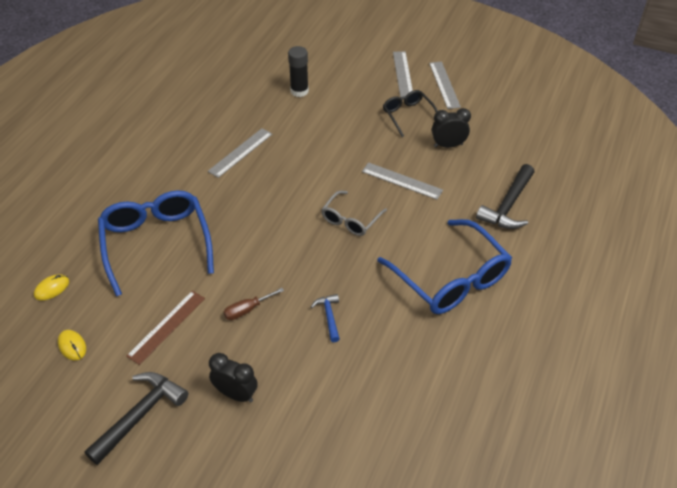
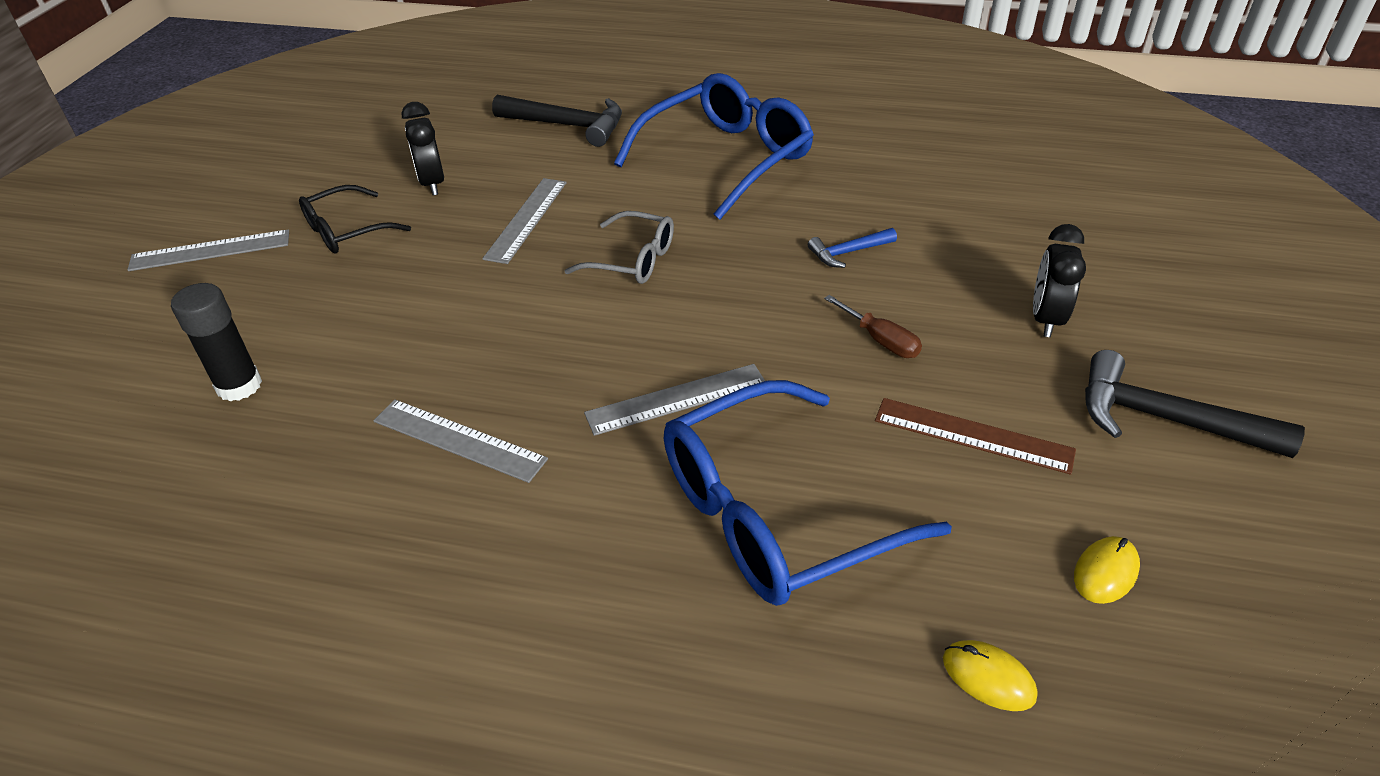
camera: 100 degrees left, 5 degrees down
(444, 85) = (258, 201): grey ruler -> grey ruler (676, 399)

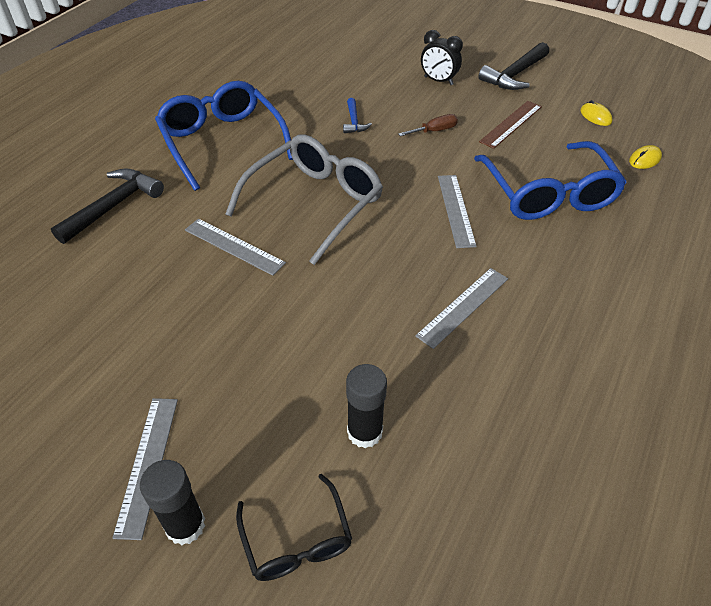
camera: 75 degrees left, 5 degrees up
(138, 291) = (185, 525): none -> black glue stick
(346, 231) = (180, 356): black glasses -> black glasses (297, 540)
(432, 183) = (143, 295): black clock -> none
(632, 260) = (314, 203): grey glasses -> grey glasses, size x1.85

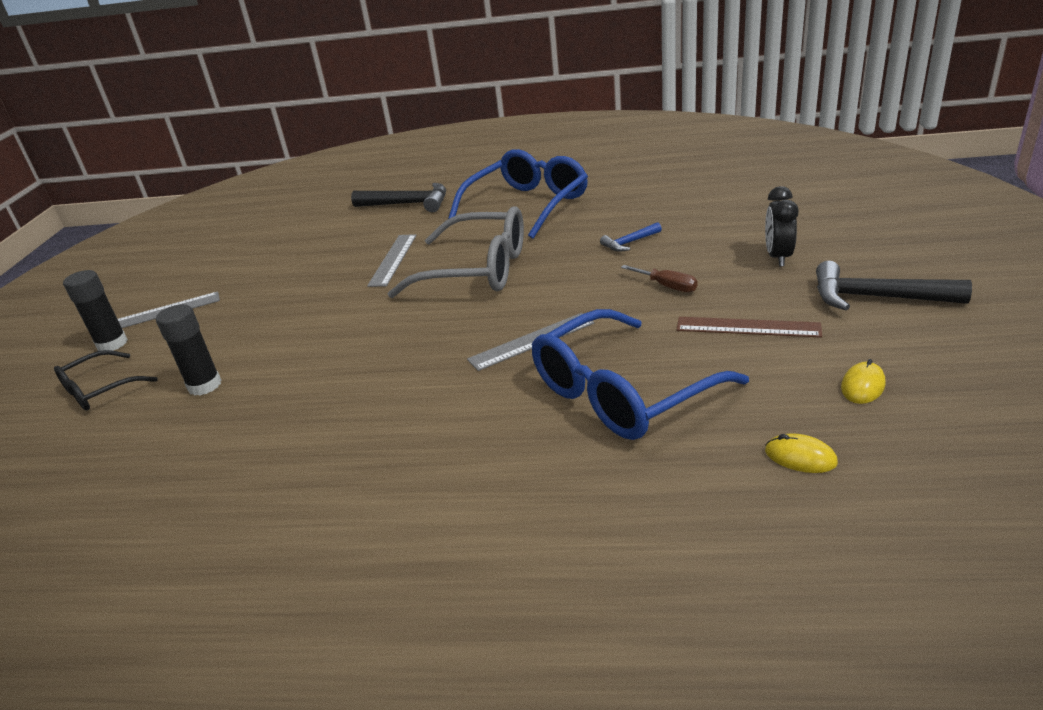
camera: 70 degrees right, 15 degrees down
(463, 306) = (379, 389): grey ruler -> none

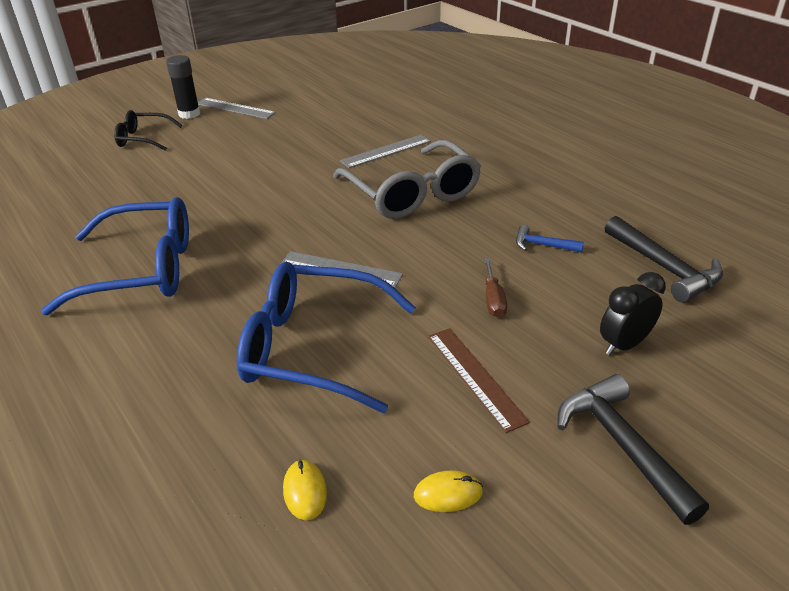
camera: 45 degrees right, 5 degrees up
(204, 385) = (175, 169): black glue stick -> none
(408, 204) = (471, 113): black hammer -> black hammer (664, 268)
(527, 205) = (539, 164): blue glasses -> blue glasses (142, 270)

